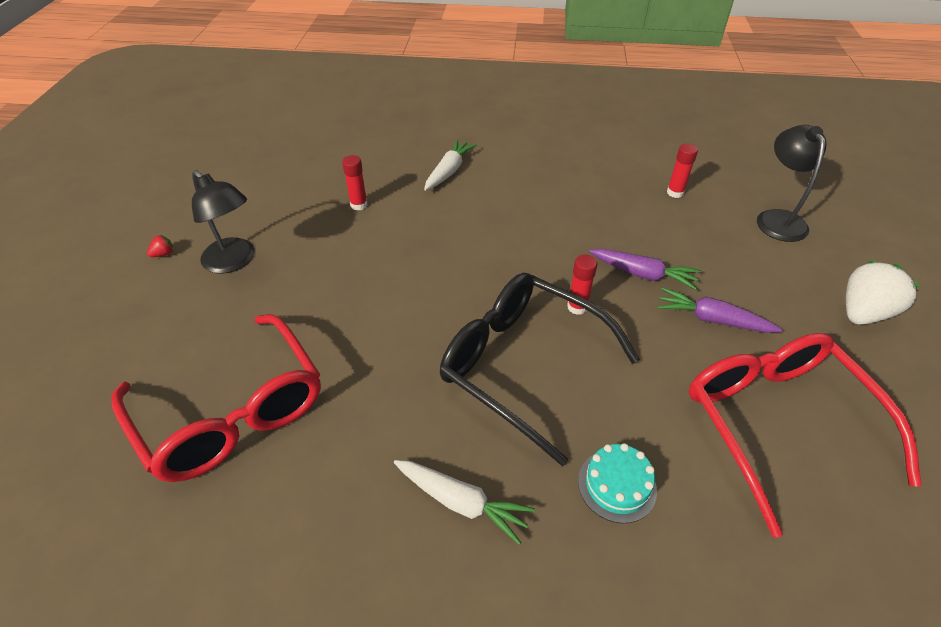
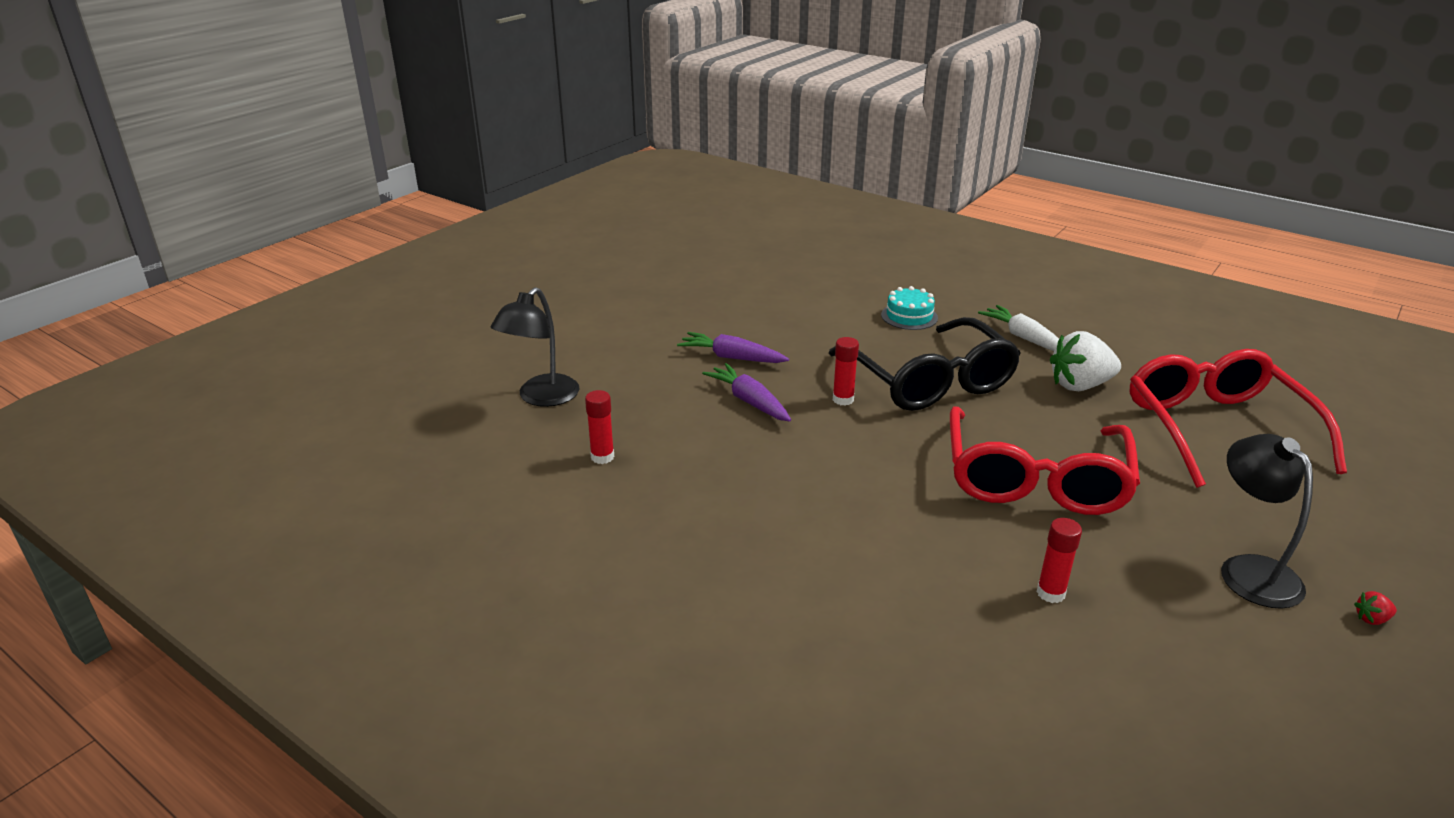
camera: 150 degrees left, 15 degrees down
(449, 171) = (878, 600): white carrot -> none
(712, 319) = (731, 357): purple carrot -> purple carrot turned 150 degrees clockwise
(777, 423) = (766, 306): red glasses -> red glasses (1035, 479)
(863, 313) = (604, 326): white strawberry -> white strawberry (1080, 385)

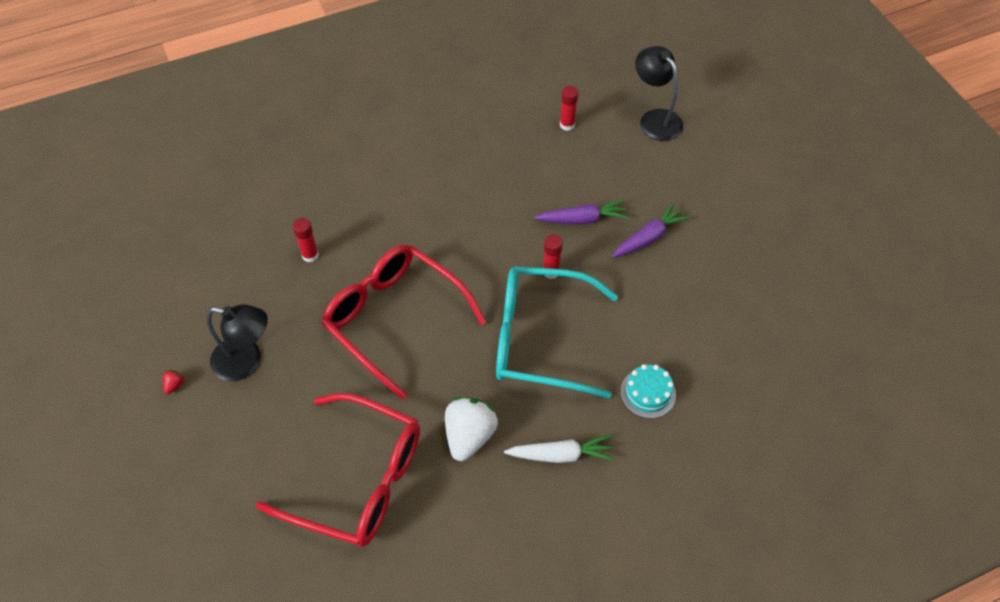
camera: 120 degrees right, 25 degrees up
(929, 381) = (540, 339): black glasses -> turquoise glasses

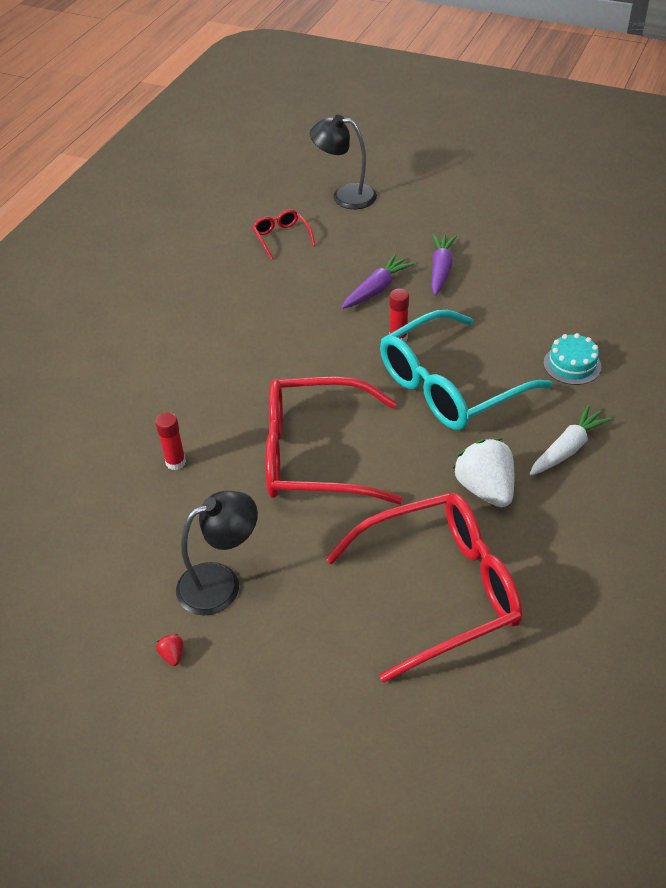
camera: 40 degrees left, 10 degrees down
(567, 125) = (281, 237): red glue stick -> red glasses

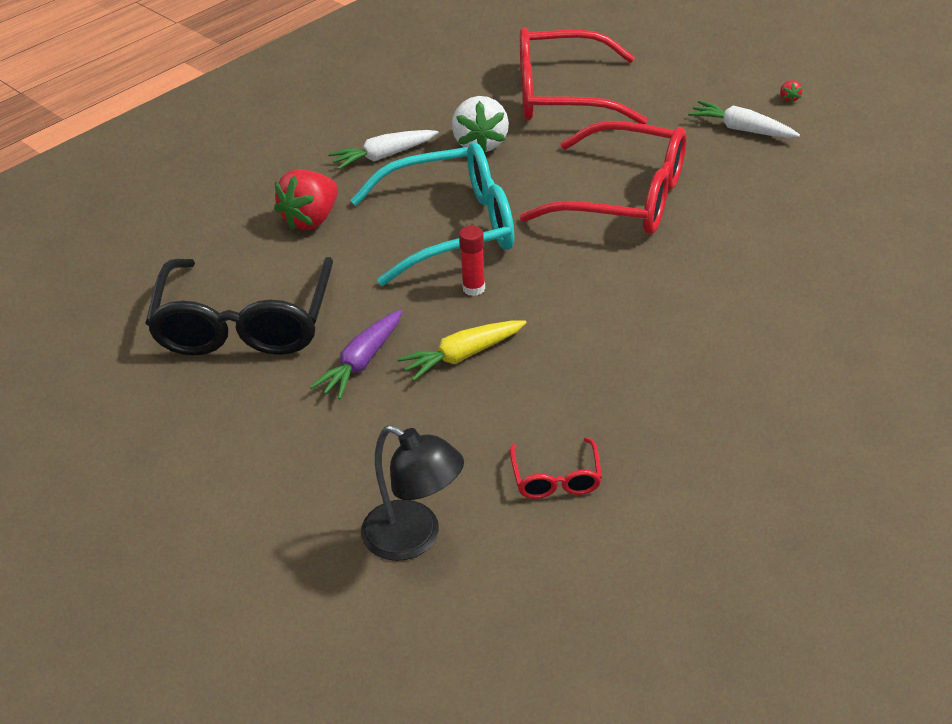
camera: 160 degrees left, 5 degrees down
(175, 462) = (770, 220): red glue stick -> none
(221, 583) = (741, 129): black lamp -> white carrot
(376, 289) = (462, 356): purple carrot -> yellow carrot
(541, 274) = (245, 324): none -> black glasses
(572, 365) = (311, 219): turquoise cake -> red strawberry

